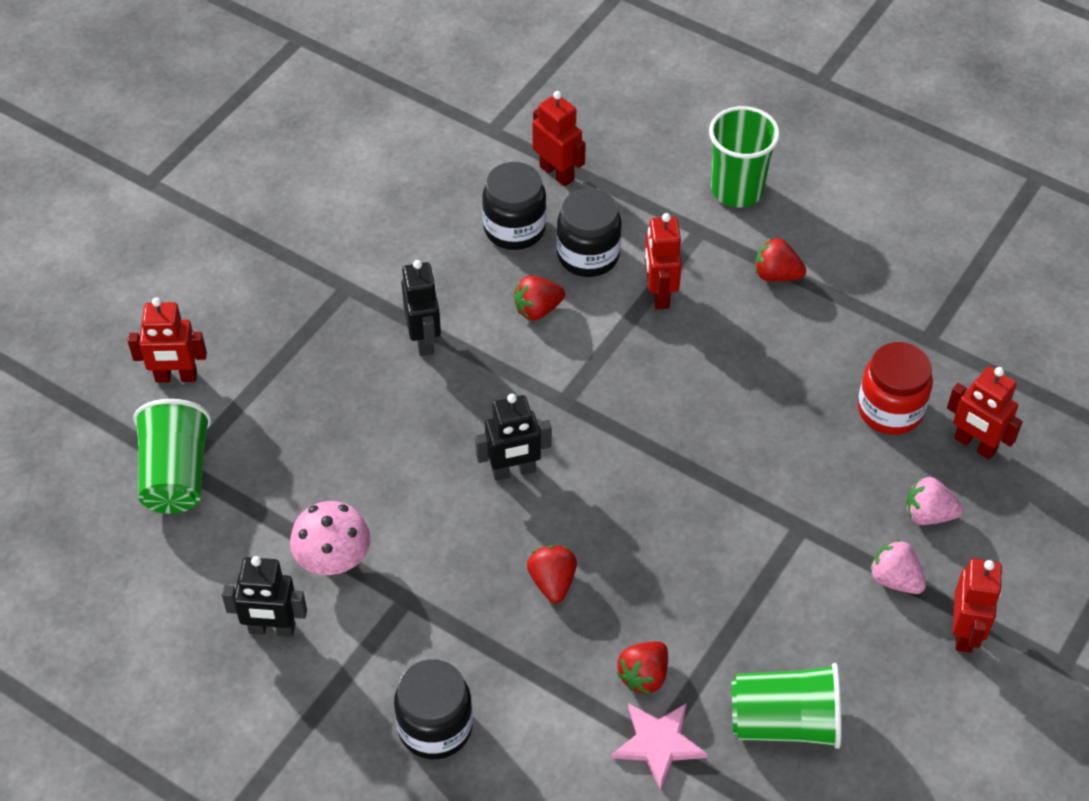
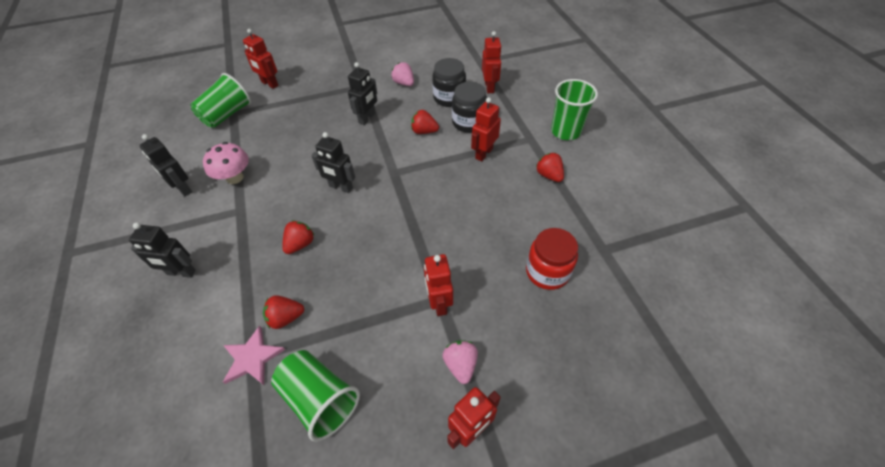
camera: 40 degrees right, 0 degrees up
(435, 727) = (181, 272): black jar -> black robot
(928, 514) = (516, 342): pink strawberry -> pink strawberry (404, 83)
(975, 445) = (580, 322): red robot -> red robot (439, 303)

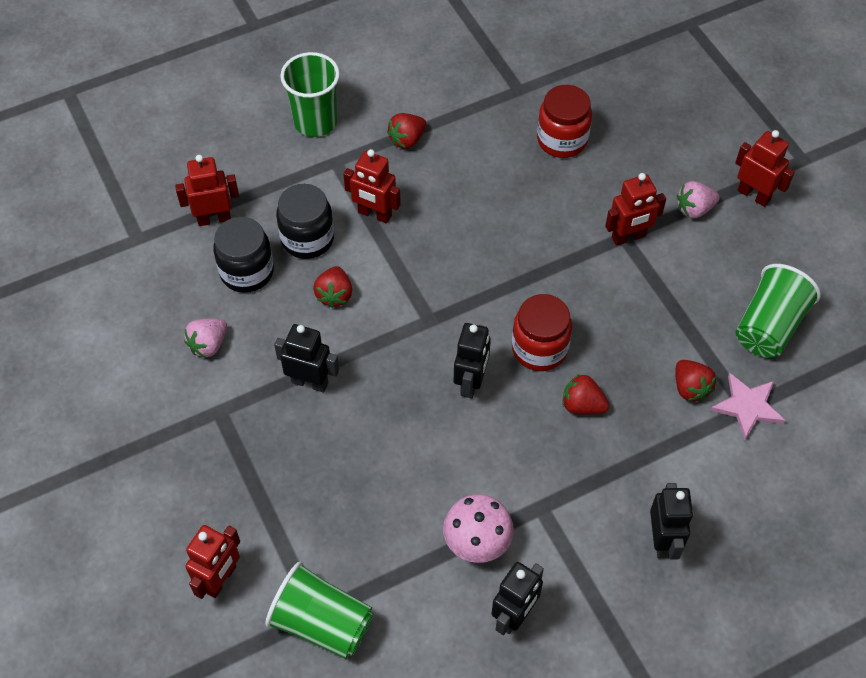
camera: 100 degrees left, 5 degrees up
(353, 226) = (539, 348): none -> red jar

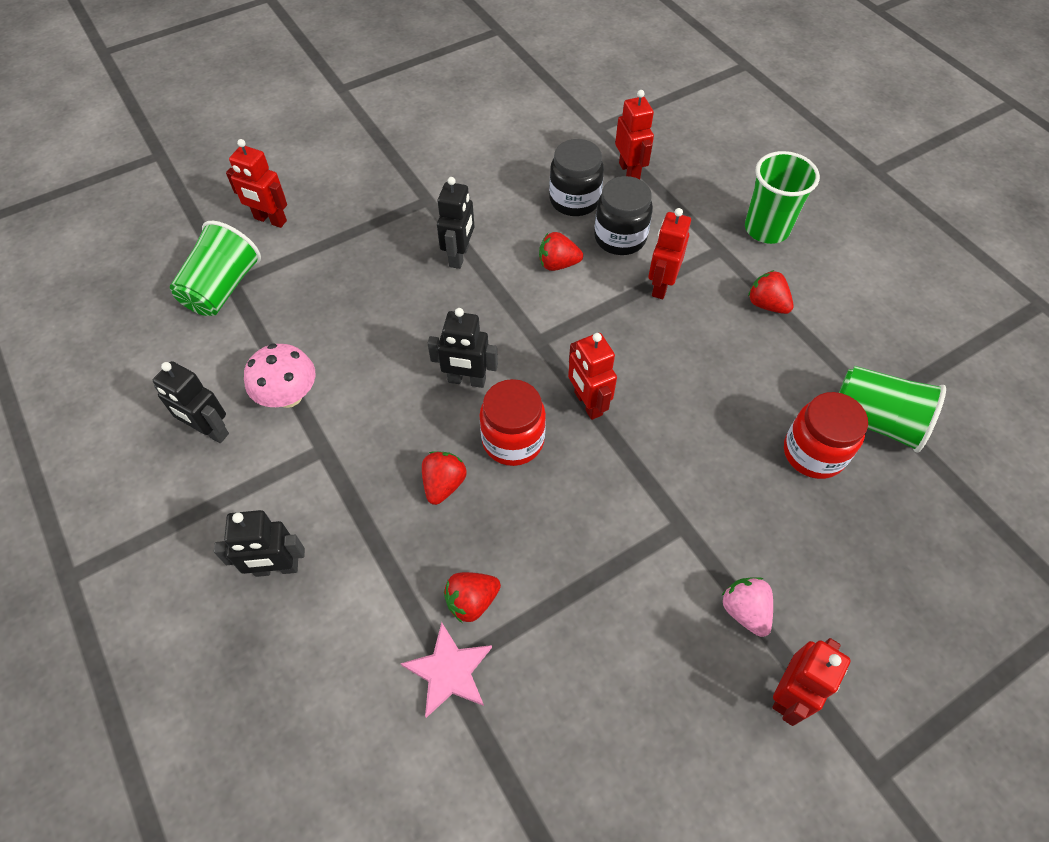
camera: 85 degrees right, 0 degrees up
(208, 345) = (493, 185): pink strawberry -> none
(628, 237) = (682, 530): red robot -> red robot (587, 403)
(768, 326) = (572, 705): green cup -> green cup (875, 421)

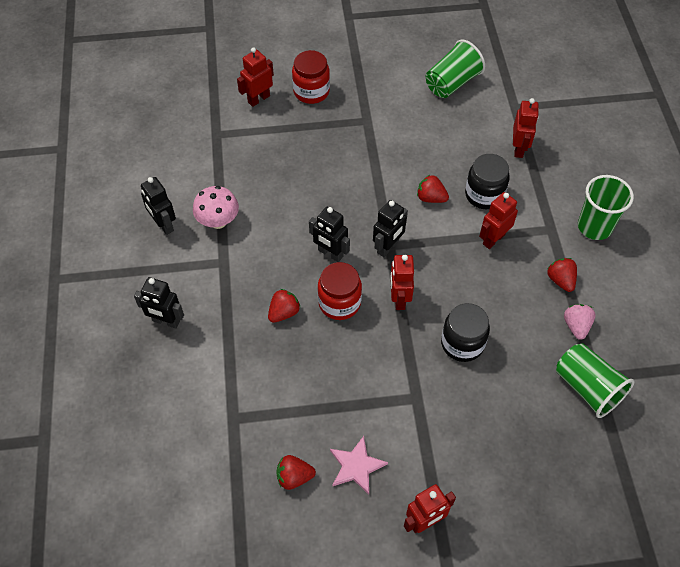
camera: 25 degrees right, 0 degrees up
(223, 288) = (209, 136): green cup -> green cup (452, 83)
(270, 220) = (258, 99): red robot -> red robot turned 90 degrees clockwise
(449, 671) = (234, 420): pink star -> pink star (356, 466)
(459, 256) = (368, 168): black robot -> black robot (388, 247)
(472, 601) = (266, 387): red strawberry -> red strawberry (294, 477)
(574, 200) = (467, 156): black jar -> black jar (462, 343)
(745, 611) = (426, 464): pink strawberry -> pink strawberry (576, 326)
(813, 453) = (530, 390): red jar -> red jar (311, 91)

